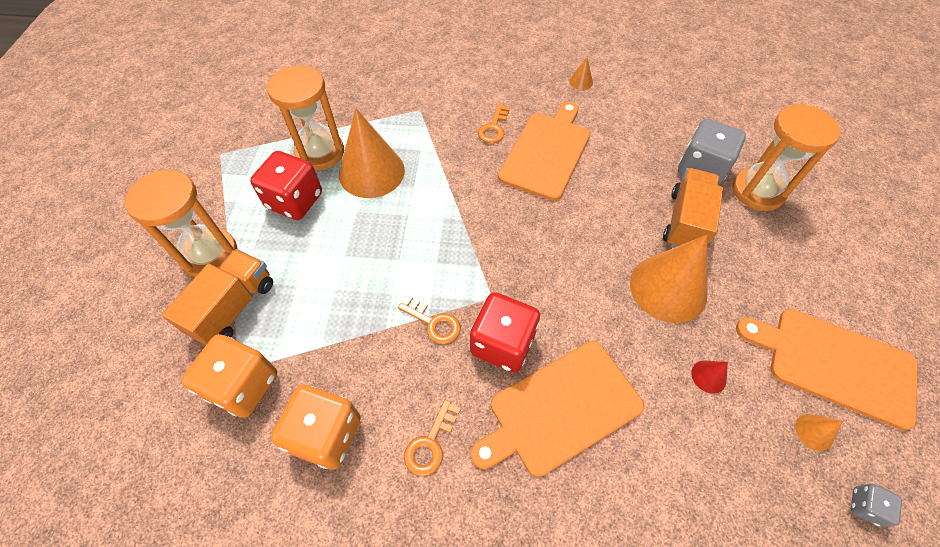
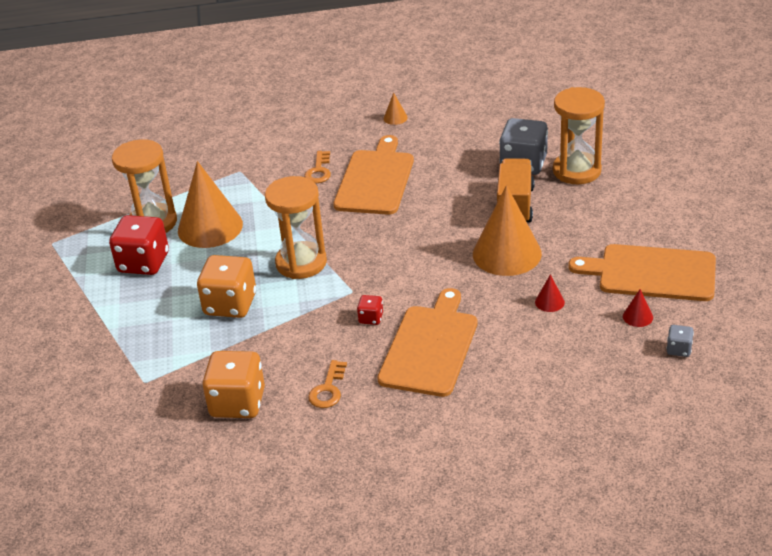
camera: 10 degrees left, 20 degrees down
(209, 255) = (79, 316): orange hourglass -> orange hourglass (301, 263)
(233, 307) = (119, 345): orange truck -> none
(243, 385) = (152, 390): orange dice -> orange dice (230, 304)
(433, 323) = (306, 318): orange key -> none
(502, 343) = (371, 318): red dice -> red dice, size x0.47
(560, 409) = (430, 347): orange cutting board -> orange cutting board turned 150 degrees clockwise
(814, 432) = (637, 316): orange cone -> red cone

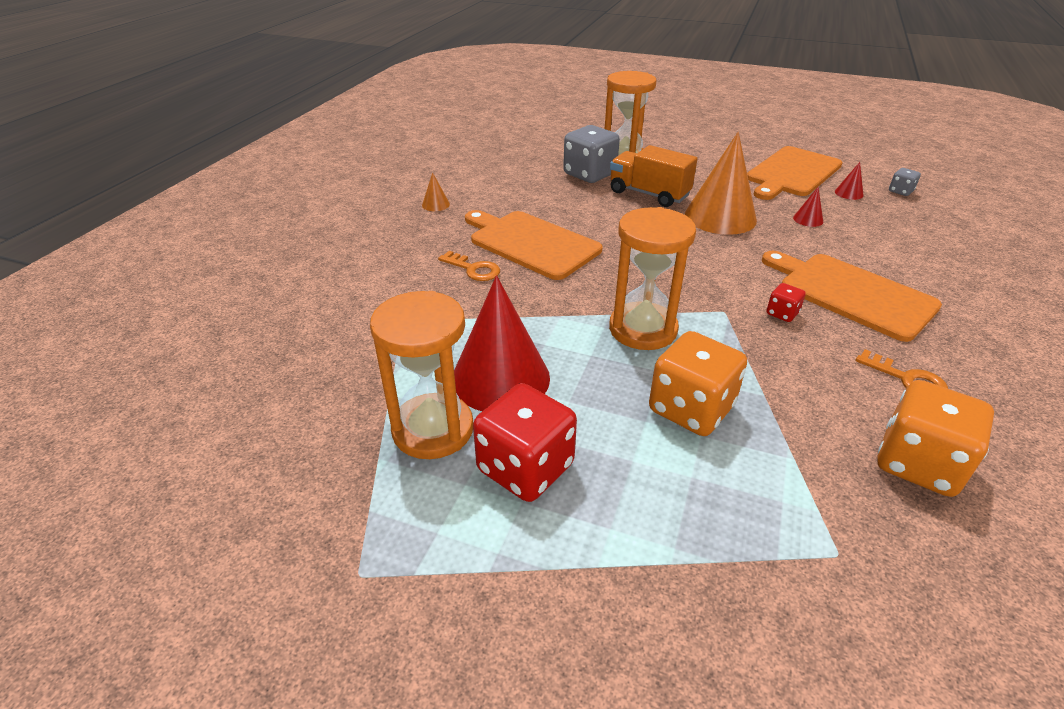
camera: 65 degrees left, 0 degrees up
(210, 227) = (500, 378): orange cone -> red cone

